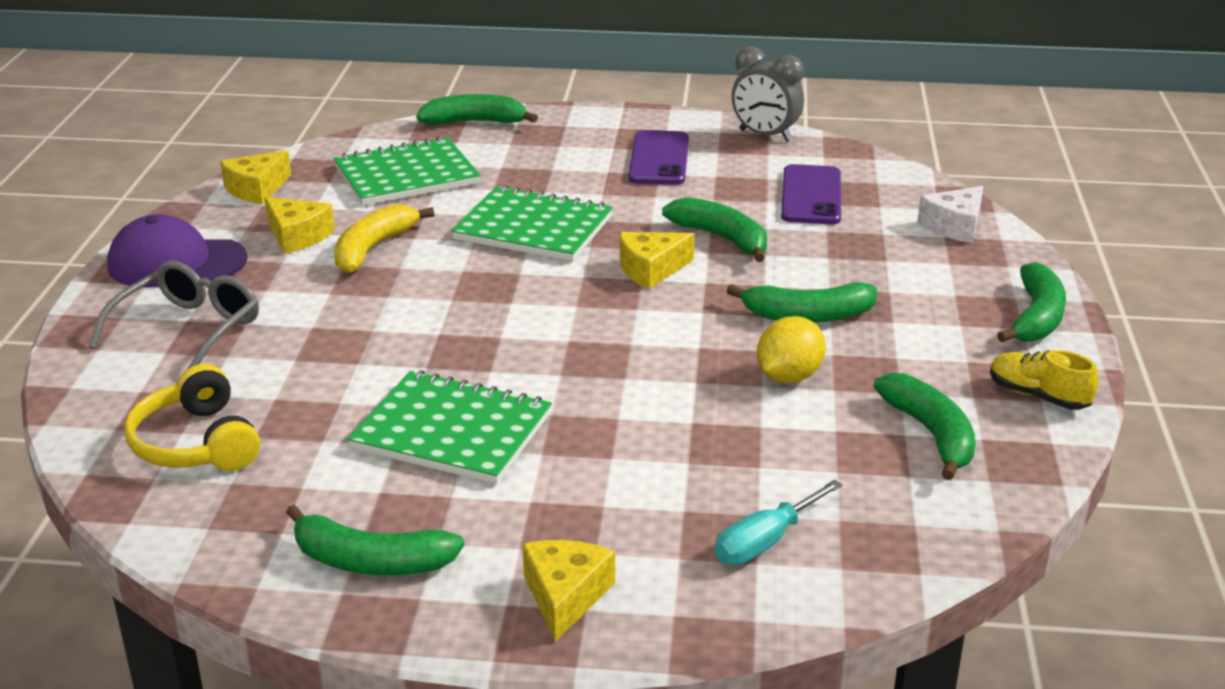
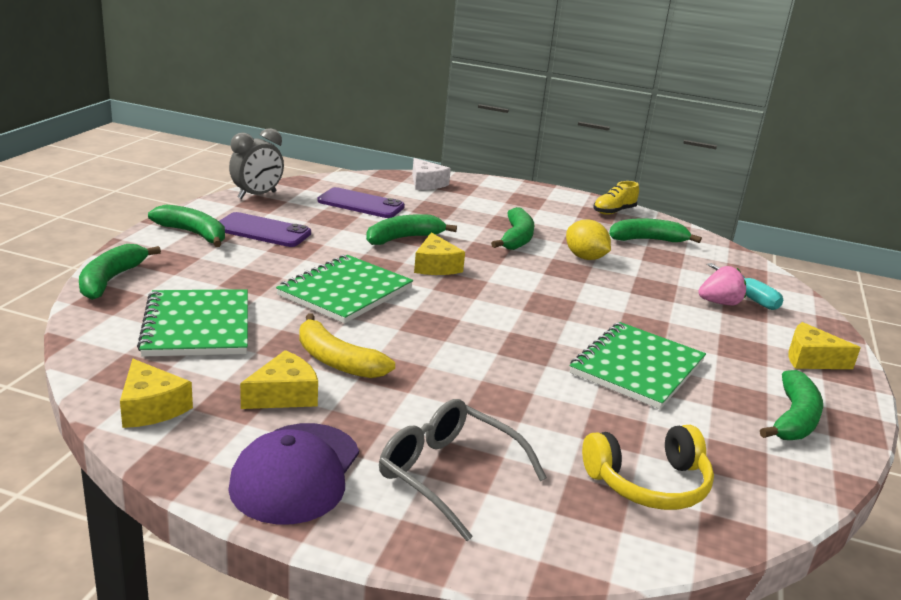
camera: 80 degrees left, 5 degrees down
(716, 508) = (719, 303): none -> pink strawberry
(1036, 317) = (537, 193): green banana -> green banana (193, 234)

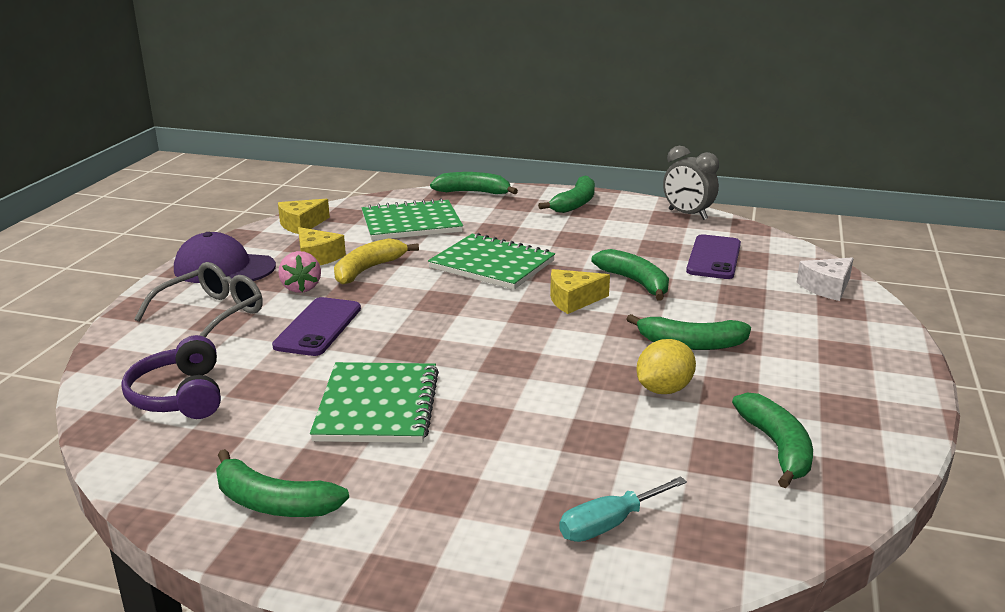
camera: 90 degrees right, 0 degrees up
(262, 231) = (602, 225): purple phone -> purple phone (318, 327)
(614, 211) = (878, 425): yellow shoe -> none
(637, 367) = (377, 406): green notebook -> green notebook turned 60 degrees clockwise
(649, 483) = (179, 396): yellow headphones -> purple headphones
(719, 303) = (574, 490): pink strawberry -> pink strawberry (301, 288)
(811, 359) = (422, 551): yellow cheese -> none

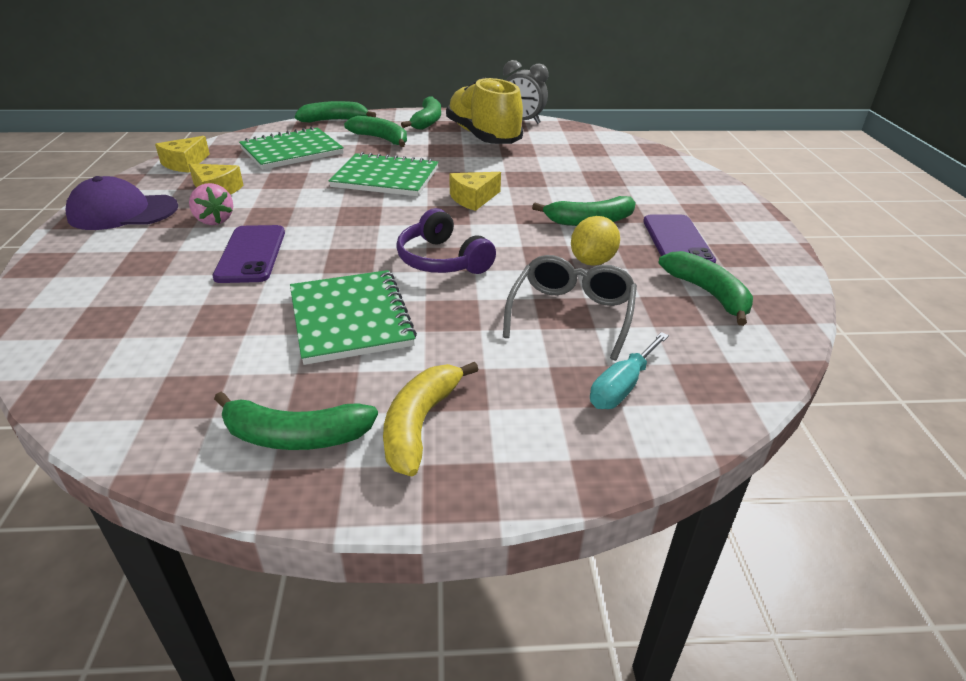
camera: 20 degrees left, 10 degrees up
(179, 396) = (135, 345): purple headphones -> purple headphones (442, 260)
(211, 314) = (131, 258): grey glasses -> grey glasses (571, 314)
(368, 269) = (273, 196): yellow banana -> yellow banana (420, 424)
(628, 229) = (483, 136): none -> yellow shoe
(635, 282) = (515, 178): green banana -> green banana (381, 139)
(714, 258) = (563, 151): purple phone -> purple phone (677, 241)
(826, 287) = (660, 164): white cheese -> none

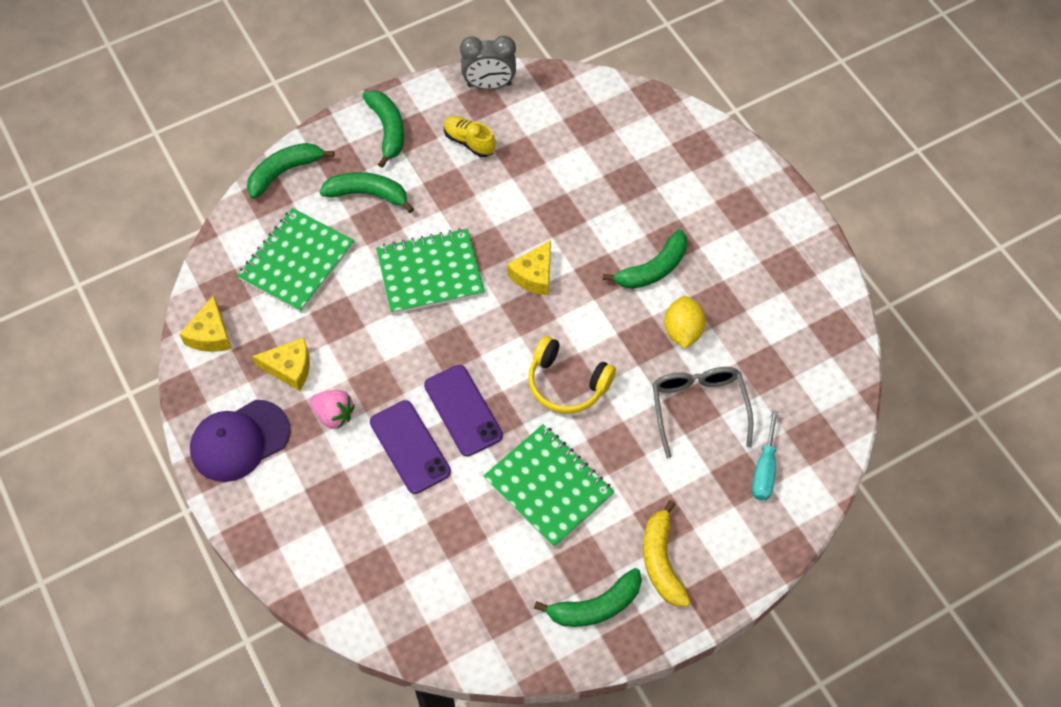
camera: 25 degrees left, 25 degrees up
(442, 260) = (567, 383): purple headphones -> yellow headphones
(483, 136) = (469, 142): yellow shoe -> yellow shoe, size x0.46
(677, 241) = (735, 270): purple phone -> purple phone (463, 410)
(708, 294) = (783, 337): green banana -> none

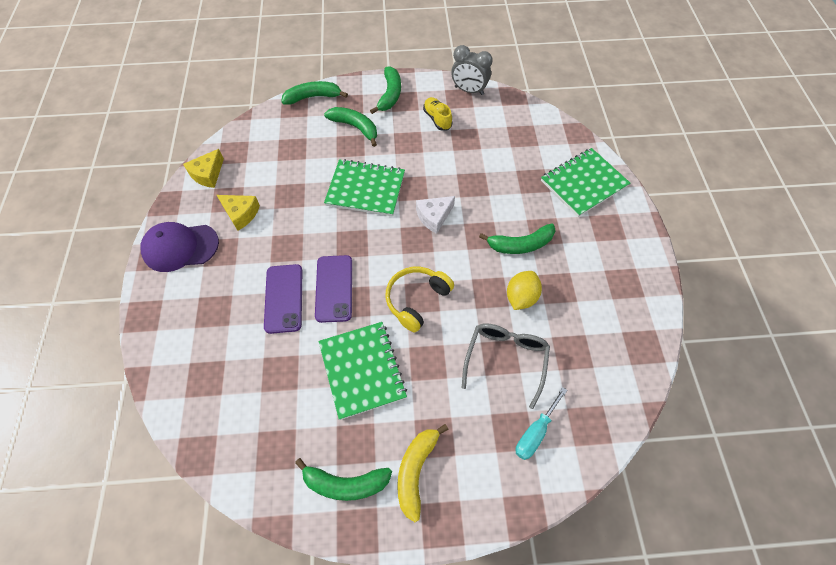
camera: 25 degrees right, 0 degrees up
(297, 262) = (287, 151): green notebook -> green notebook (583, 183)
(334, 415) = (248, 255): pink strawberry -> none
(534, 275) = (434, 217): yellow cheese -> white cheese
(567, 383) = (416, 300): yellow headphones -> yellow headphones turned 75 degrees clockwise

